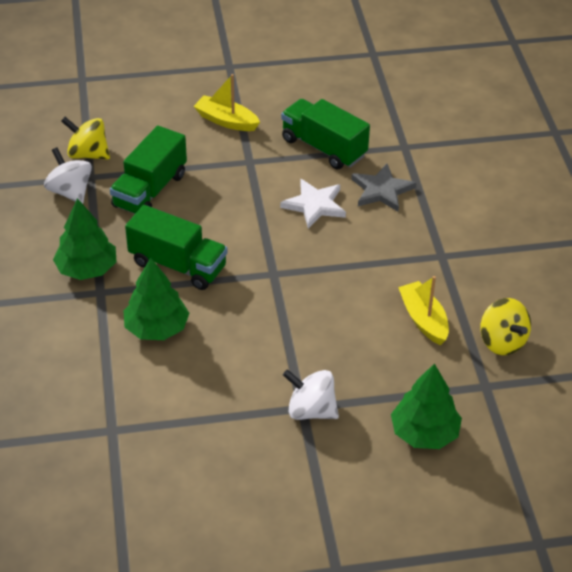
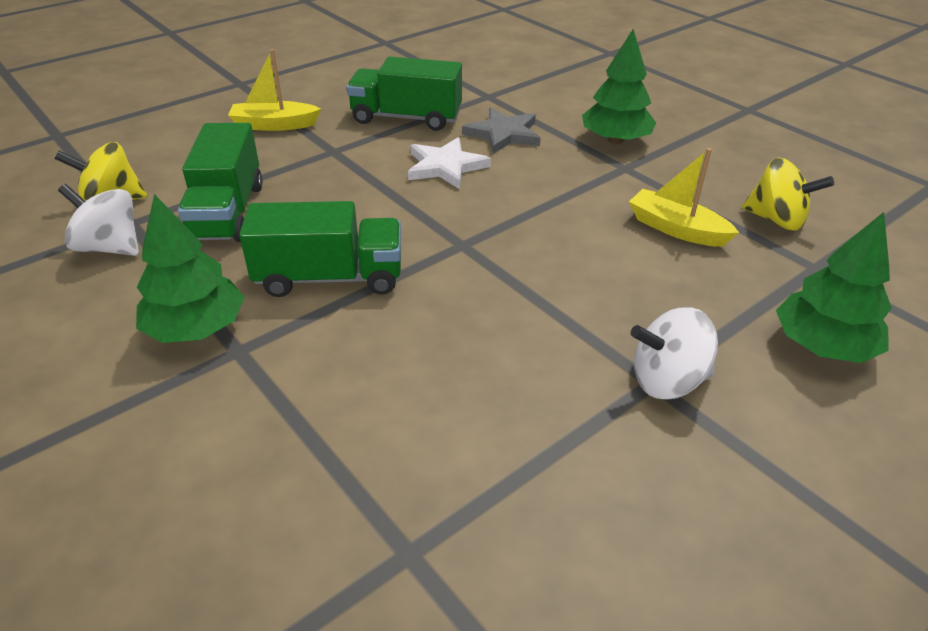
camera: 30 degrees left, 5 degrees down
(156, 328) = (361, 365): green tree -> green tree (615, 140)

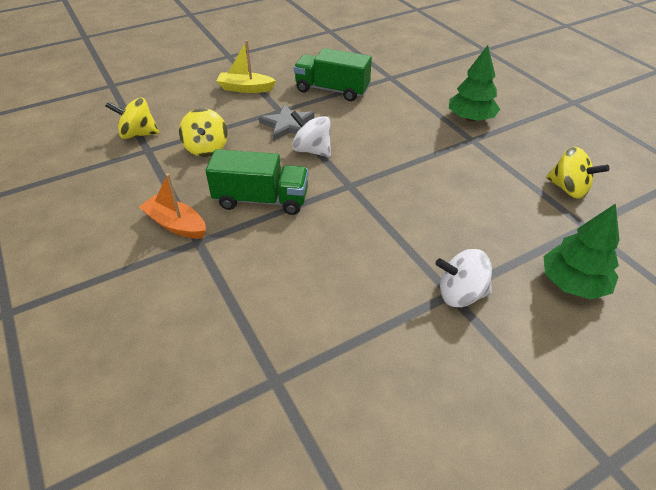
camera: 10 degrees right, 5 degrees up
(110, 247) = (133, 165): white spinning top -> white spinning top (312, 150)
(196, 328) = (176, 225): green tree -> orange boat
(228, 212) = (206, 148): green truck -> yellow spinning top
(445, 166) = (350, 128): white star -> none
(503, 134) = (394, 107): grey star -> grey star (287, 125)
(676, 229) = (496, 188): yellow boat -> none

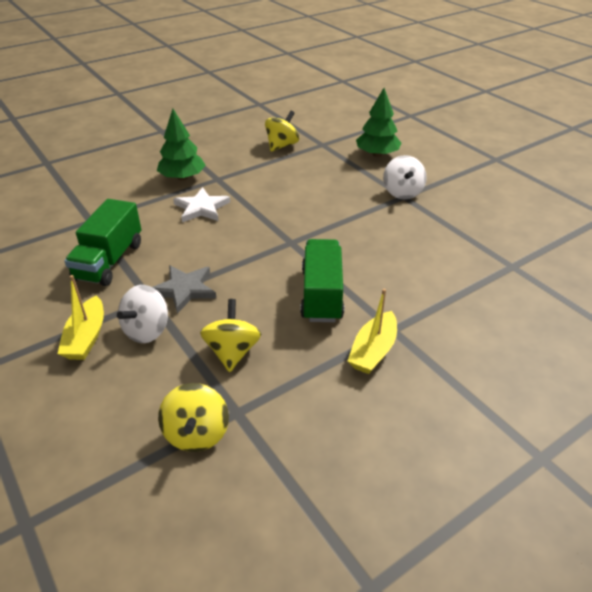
camera: 95 degrees left, 5 degrees down
(176, 225) = (373, 351): orange boat -> yellow boat
(206, 148) = (232, 352): yellow spinning top -> yellow spinning top turned 75 degrees counterclockwise
(312, 150) = (235, 268): white spinning top -> white spinning top (147, 330)
(412, 131) = (201, 208): none -> white star

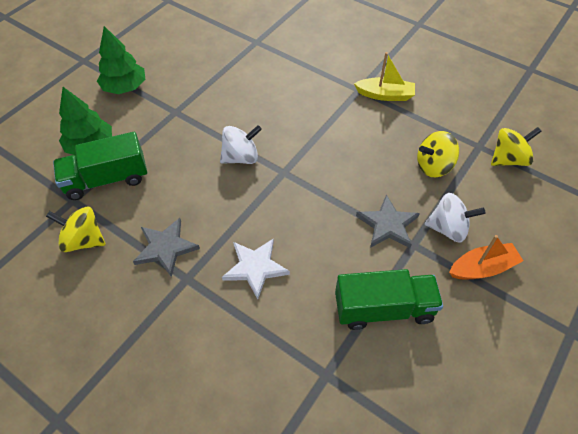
camera: 110 degrees left, 15 degrees up
(86, 337) = (482, 268): yellow boat -> orange boat
(182, 177) = (195, 319): green tree -> green tree (125, 87)
(251, 174) = (166, 248): none -> grey star
(321, 295) = (344, 134): green truck -> green truck (107, 179)
(402, 192) = (168, 113): white spinning top -> white spinning top (241, 157)

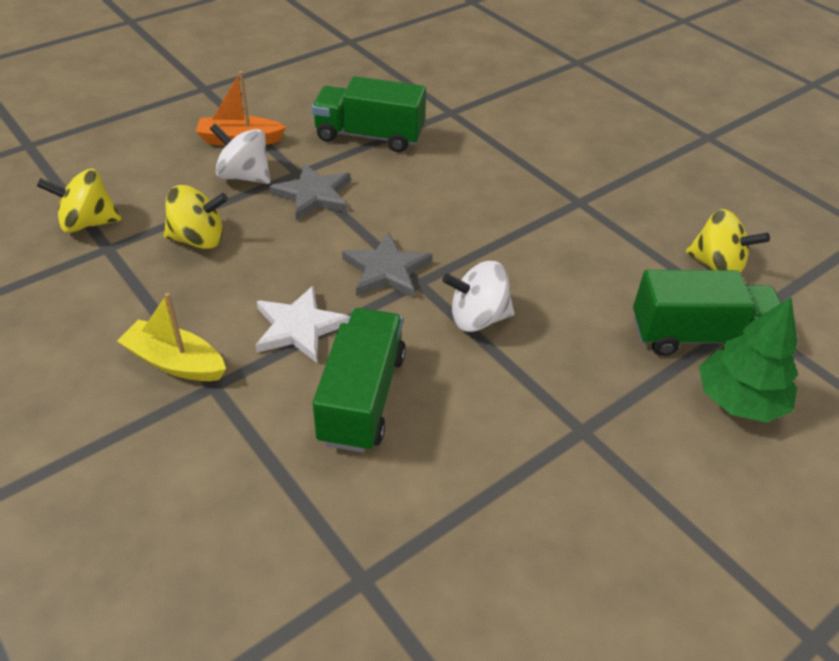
camera: 165 degrees left, 10 degrees down
(125, 87) = (692, 520): green tree -> none
(166, 248) = (604, 234): grey star -> grey star (386, 270)
(255, 267) = (495, 193): white star -> white star (299, 327)
(286, 101) = (362, 398): none -> green truck

